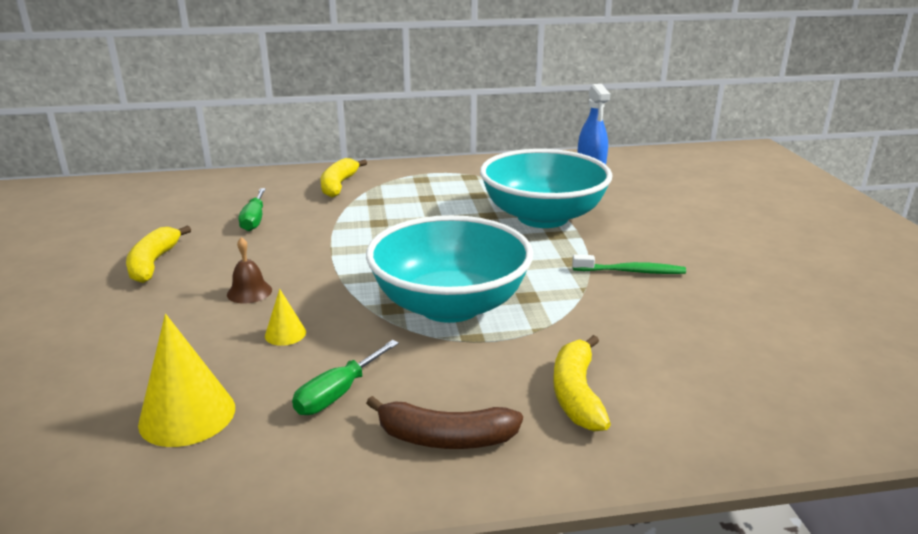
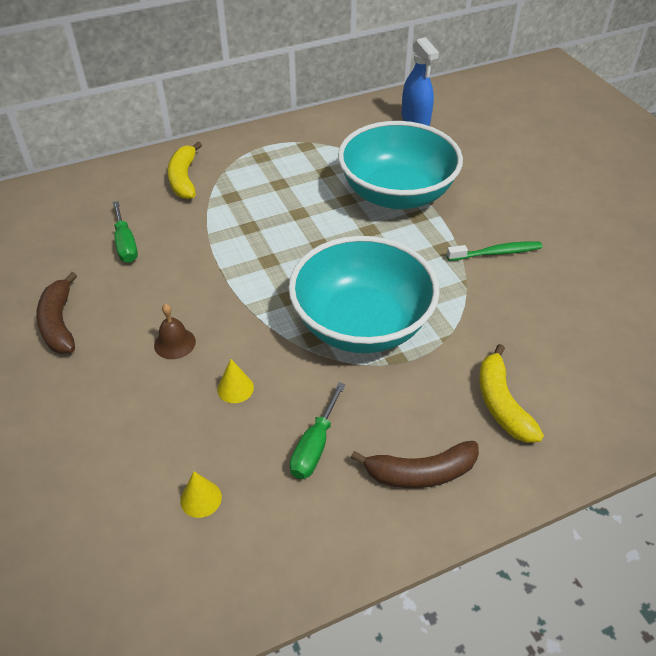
camera: 15 degrees left, 20 degrees up
(153, 263) = (59, 323): yellow banana -> brown banana
(187, 415) = (201, 498): yellow cone -> yellow cone, size x0.52

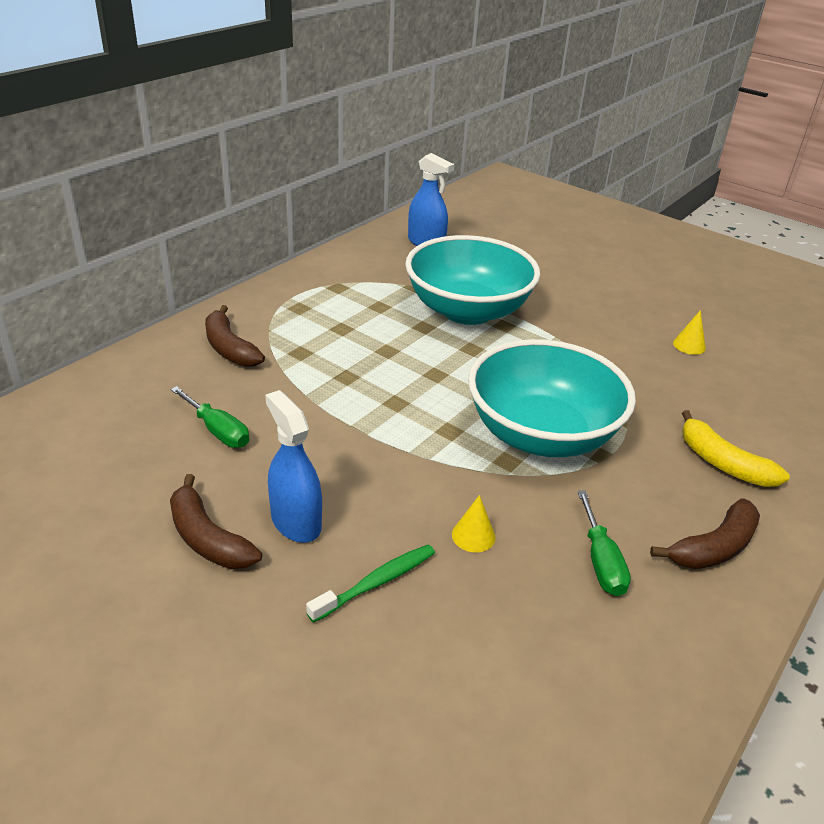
camera: 30 degrees left, 10 degrees down
(122, 332) = (296, 522): none -> blue spray bottle
(174, 343) = (367, 514): brown bell -> none
(184, 179) = (229, 348): yellow banana -> brown banana
(201, 498) = (537, 658): yellow cone -> yellow cone (689, 345)
(496, 253) = (602, 339): green toothbrush -> green toothbrush (376, 583)

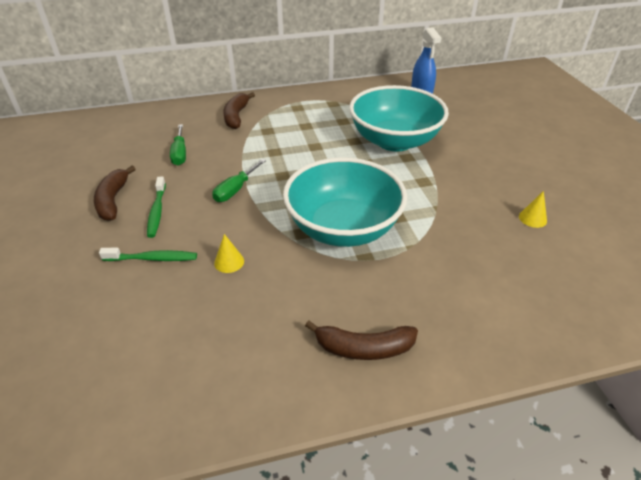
camera: 40 degrees right, 5 degrees up
(296, 522) = (157, 211): blue spray bottle -> green toothbrush
(601, 561) = (279, 314): green screwdriver -> green screwdriver (235, 190)
(722, 463) = (447, 302): yellow banana -> none

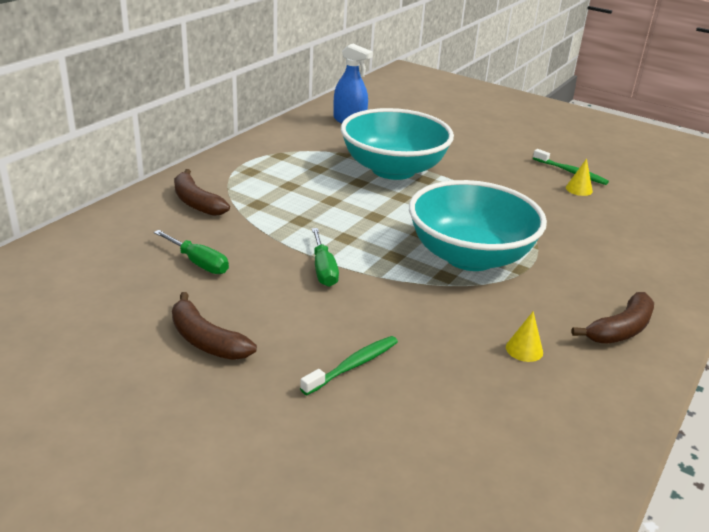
camera: 45 degrees left, 10 degrees down
(157, 211) = (278, 326): green toothbrush -> green toothbrush (571, 172)
(229, 262) = (426, 329): yellow cone -> yellow cone (524, 349)

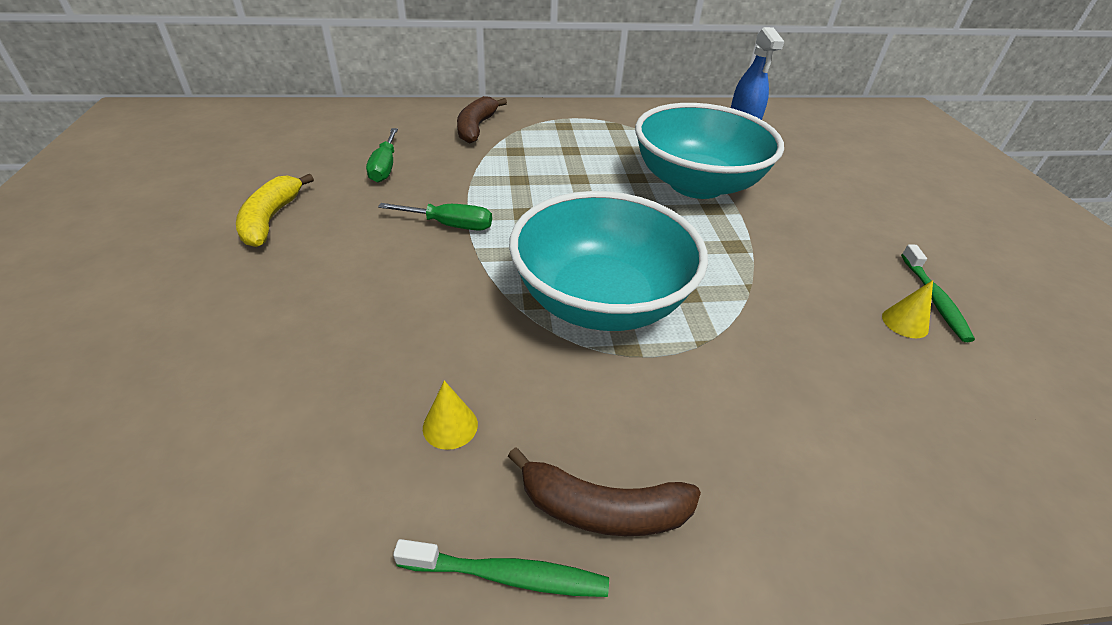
camera: 50 degrees right, 10 degrees up
(206, 340) = (271, 219): brown banana -> yellow banana
(323, 270) = (450, 225): green screwdriver -> green screwdriver turned 120 degrees counterclockwise
(353, 365) = (300, 311): green toothbrush -> green toothbrush (508, 575)

